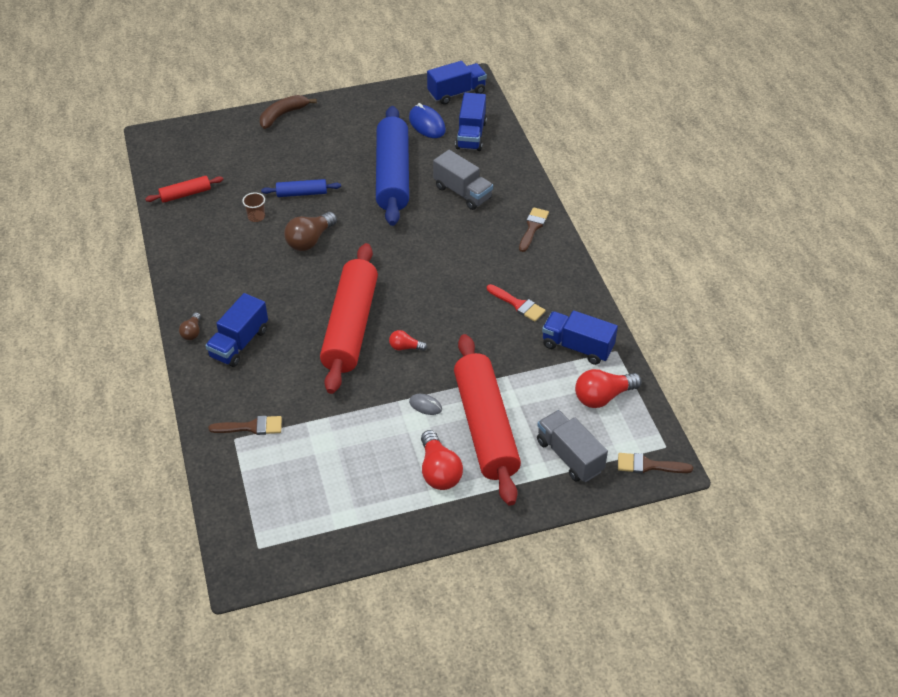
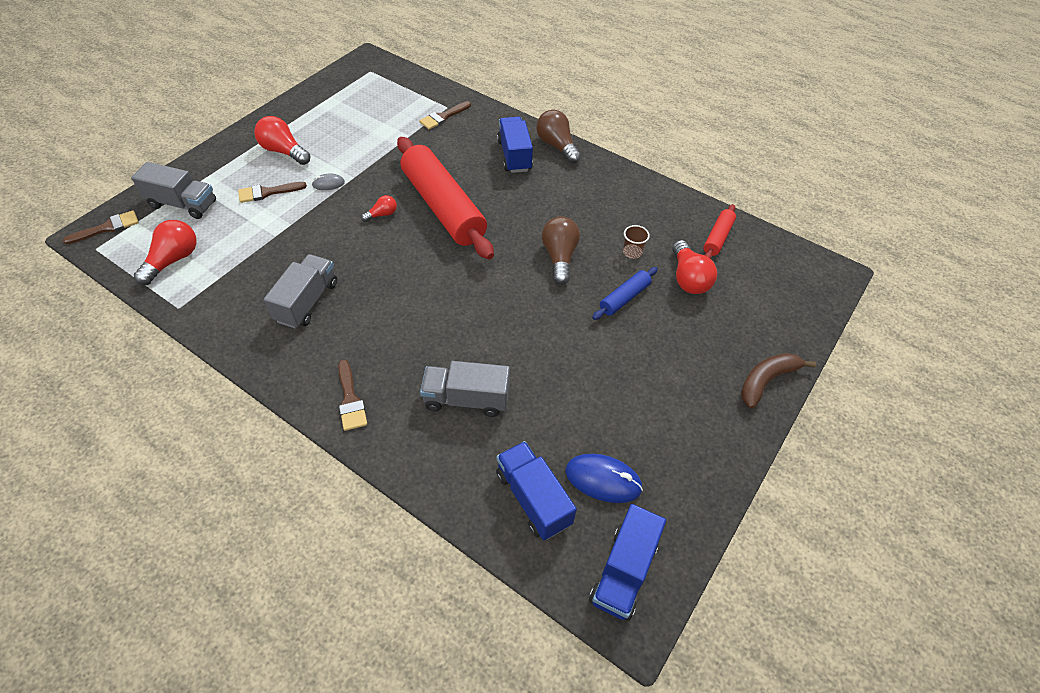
camera: 140 degrees right, 5 degrees up
(192, 332) = (557, 146): brown light bulb -> brown light bulb, size x1.83
(245, 182) = (688, 278): none -> red light bulb
(283, 115) = (766, 381): brown banana -> brown banana turned 135 degrees counterclockwise
(392, 175) = (563, 374): blue rolling pin -> none
(486, 426) = (267, 192): red rolling pin -> brown brush
(518, 304) = (307, 302): red brush -> grey truck
(577, 347) = (221, 291): blue truck -> none

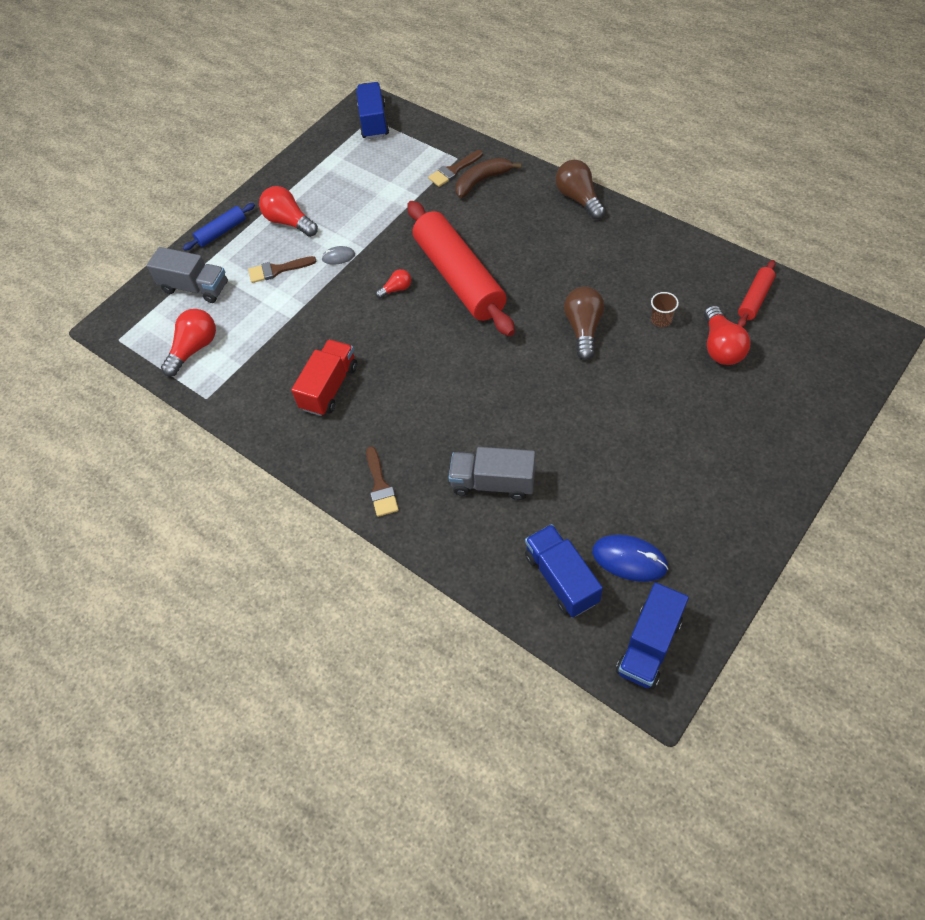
camera: 10 degrees right, 5 degrees up
(107, 228) = (126, 317): brown brush -> none
(307, 302) = (329, 387): grey truck -> red truck
(514, 156) = (532, 213): blue truck -> blue truck (374, 122)
(624, 298) = (652, 371): blue rolling pin -> blue rolling pin (221, 232)
(766, 381) = (800, 456): brown banana -> brown banana (482, 181)

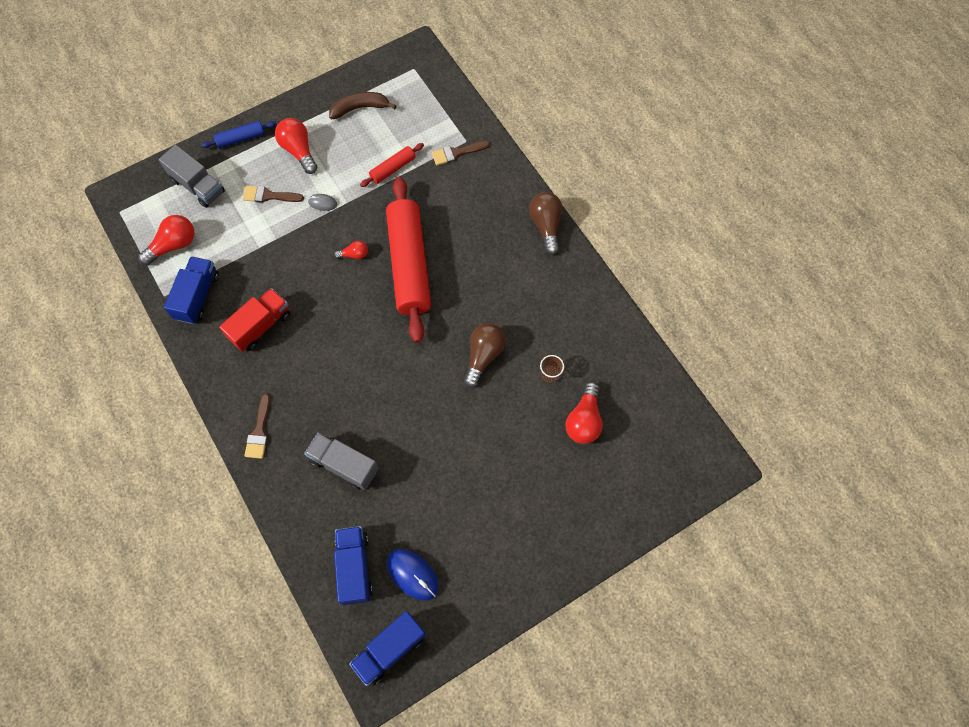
camera: 15 degrees right, 10 degrees up
(374, 122) = (414, 73): blue truck -> blue truck (197, 296)
(482, 181) = (475, 174): brown banana -> brown banana (360, 108)
(754, 299) = (637, 387): red rolling pin -> red rolling pin (392, 168)

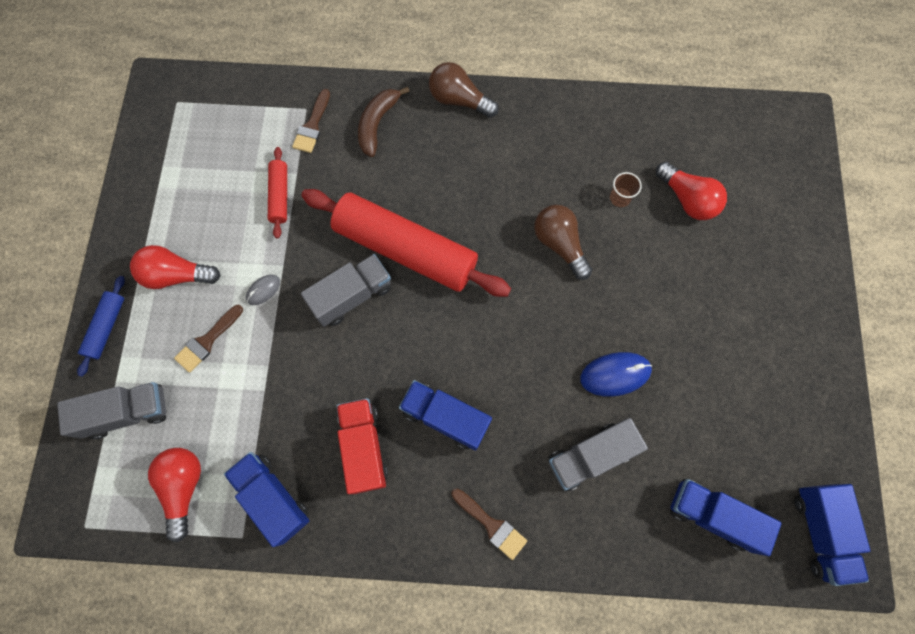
camera: 55 degrees left, 5 degrees up
(311, 361) = (445, 417): none -> blue truck
(354, 254) = (352, 296): red light bulb -> grey truck
(360, 108) = (178, 182): brown banana -> brown banana (377, 124)
(412, 574) = (752, 459): blue mouse -> blue mouse (615, 374)

